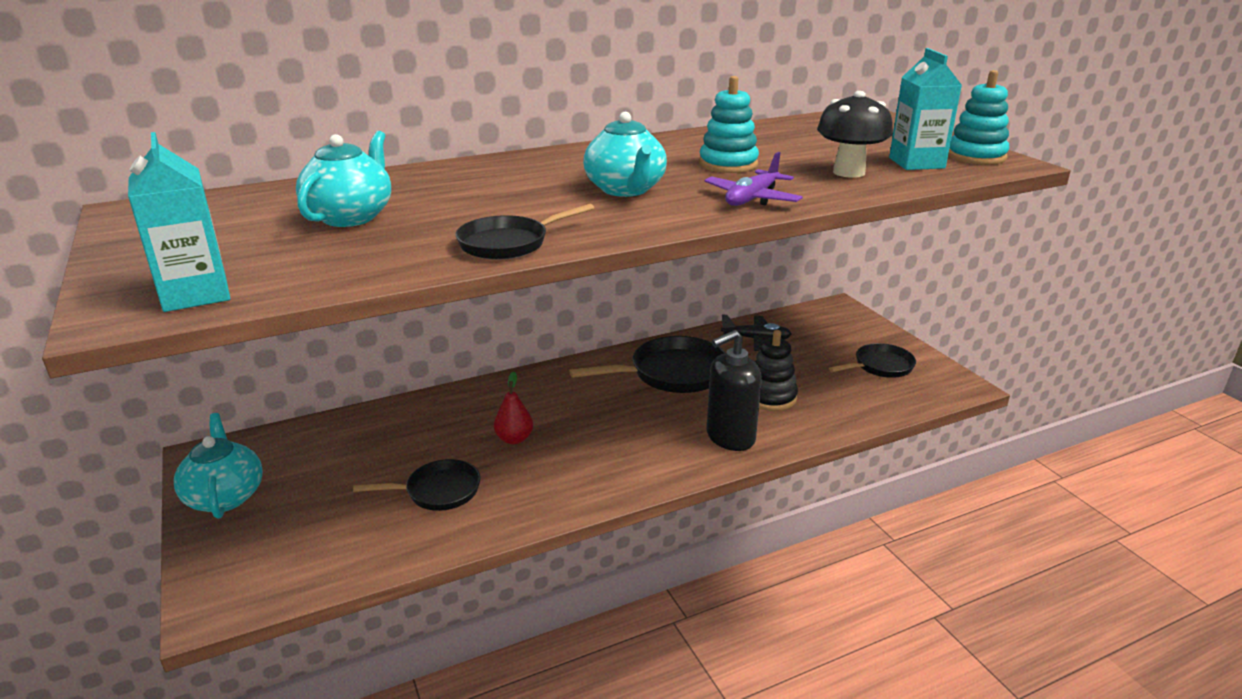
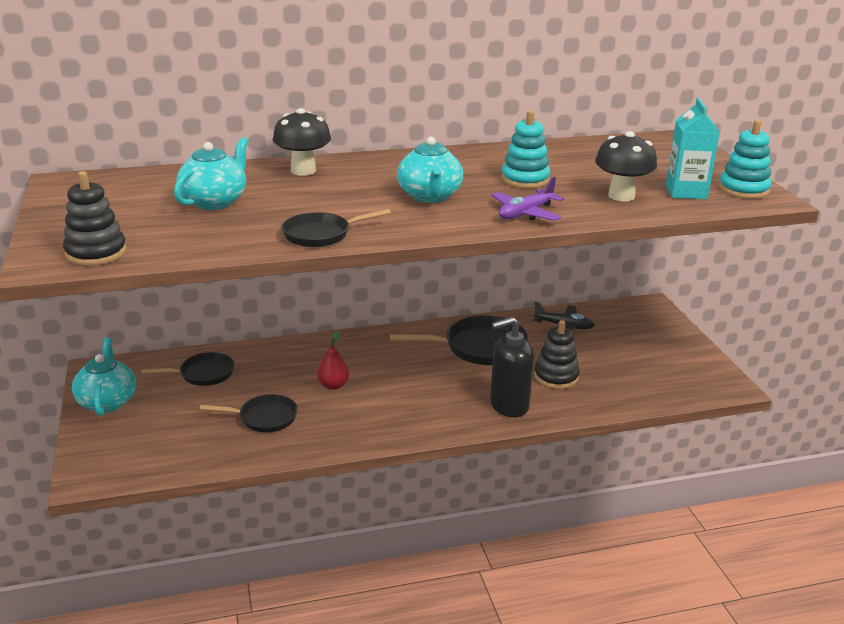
camera: 10 degrees right, 0 degrees up
(195, 294) = (96, 253): turquoise carton -> black stacking toy
(454, 174) = (303, 171): none -> black mushroom
(880, 366) = (664, 362): black pan -> black pan (203, 374)

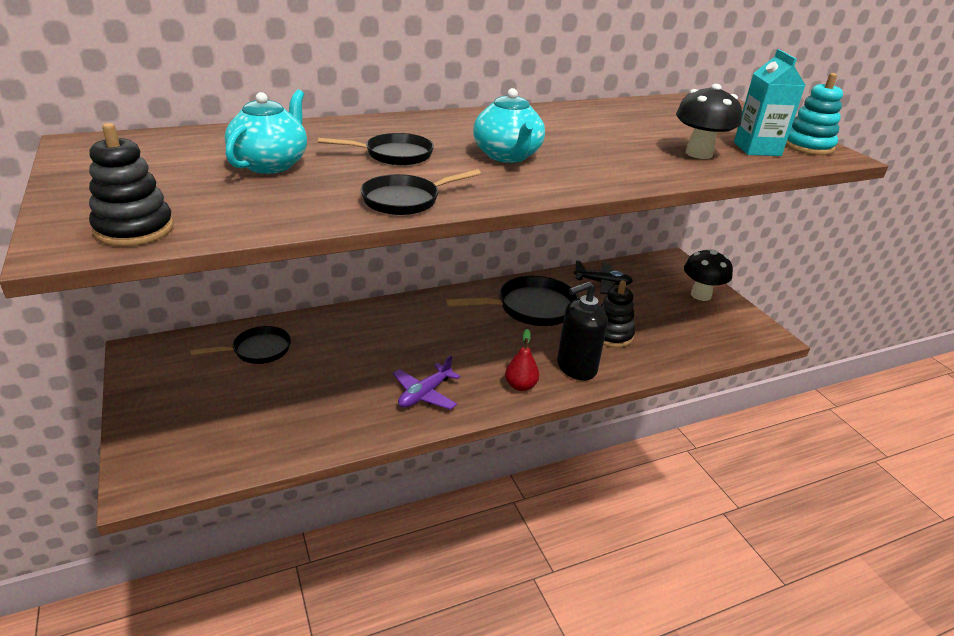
camera: 10 degrees left, 5 degrees up
(107, 401) = (155, 388): turquoise teapot -> none
(264, 418) = (332, 397): black pan -> black pan (394, 155)
(303, 171) = (361, 130): black mushroom -> black mushroom (700, 295)
(333, 385) = (397, 355): red pear -> red pear (520, 386)
(525, 180) = (596, 138): turquoise stacking toy -> none
(526, 213) = (615, 173): purple plane -> purple plane (425, 394)

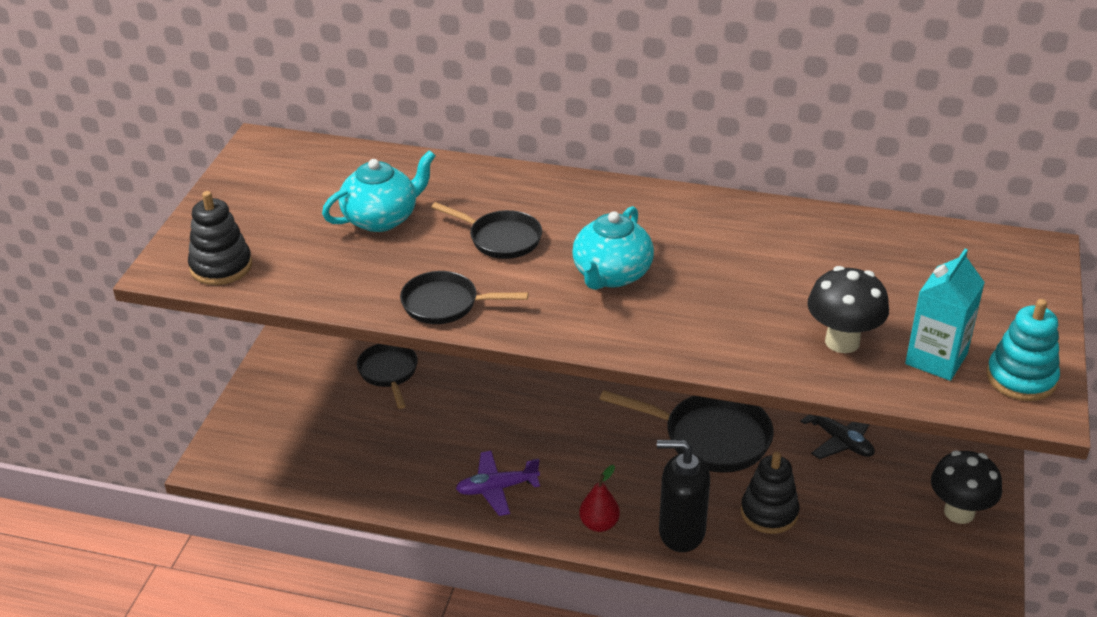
camera: 40 degrees right, 5 degrees up
(258, 350) = (389, 372): black pan -> black pan turned 120 degrees counterclockwise

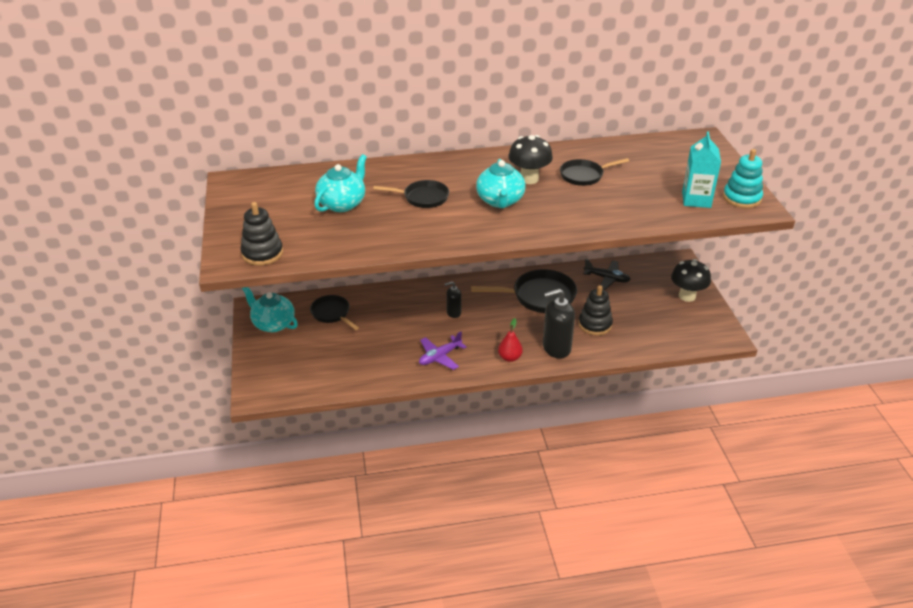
camera: 25 degrees left, 0 degrees up
(301, 364) = (273, 324): none -> turquoise teapot
(445, 304) = (418, 239): black pan -> black pan (584, 175)
(561, 424) = (453, 312): none -> black soap dispenser
(842, 341) = (645, 203): black mushroom -> black mushroom (529, 179)

